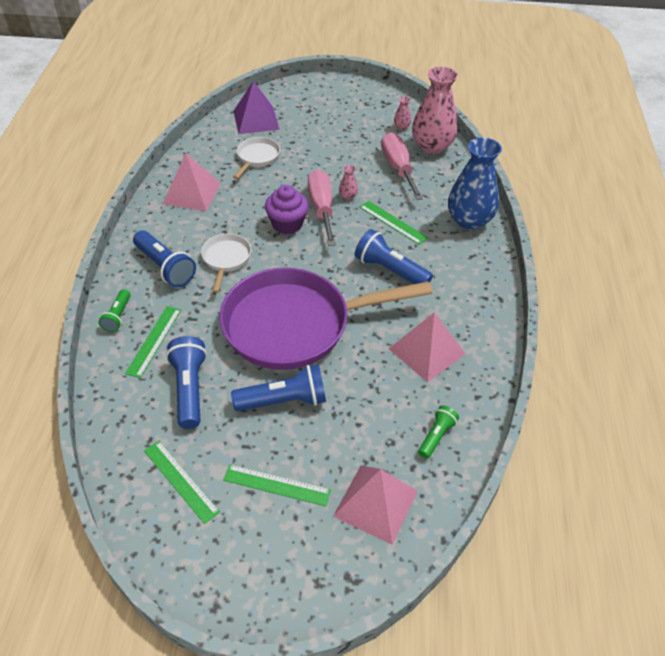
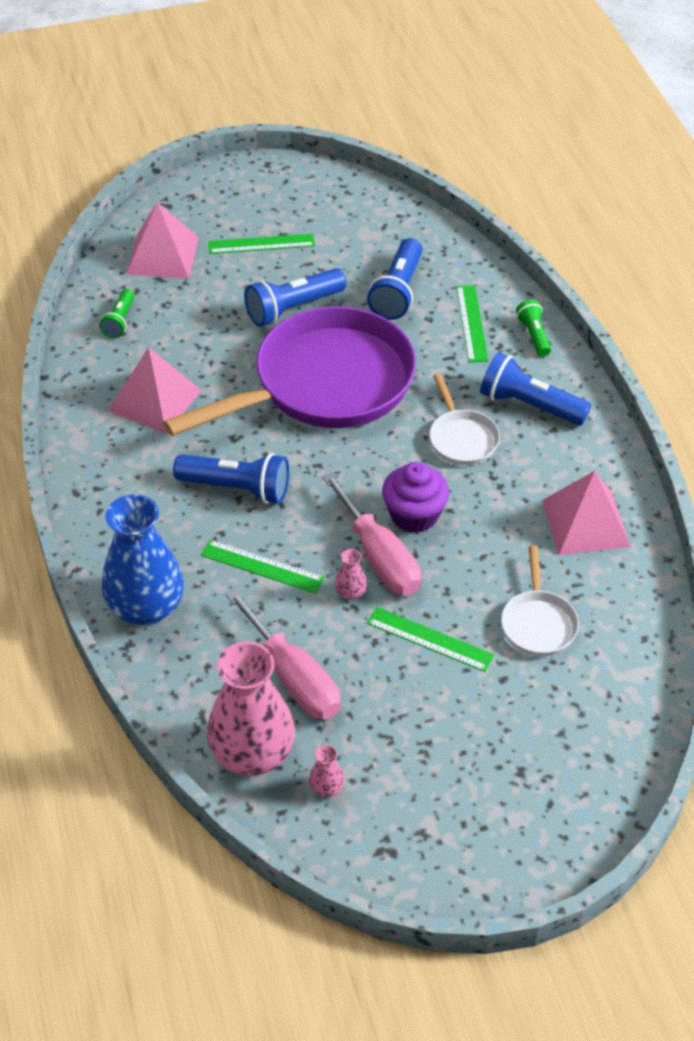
camera: 160 degrees right, 0 degrees up
(181, 480) = (351, 224): green ruler -> green ruler (430, 639)
(189, 389) = (397, 292): blue flashlight -> blue flashlight turned 45 degrees clockwise
(256, 120) = (599, 710): purple pyramid -> none

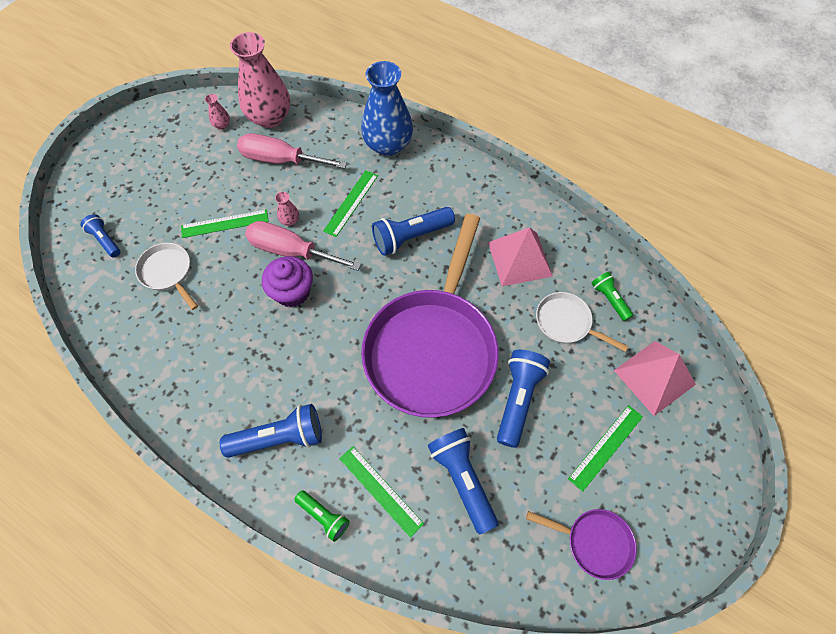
camera: 140 degrees right, 15 degrees up
(262, 566) = (351, 203): green ruler -> green ruler turned 45 degrees counterclockwise
(339, 209) = (594, 542): none -> purple pan
(461, 438) = (306, 371): white pan -> white pan (566, 323)
(585, 523) = (178, 362): pink pyramid -> none
(592, 715) = (105, 240): none -> blue flashlight

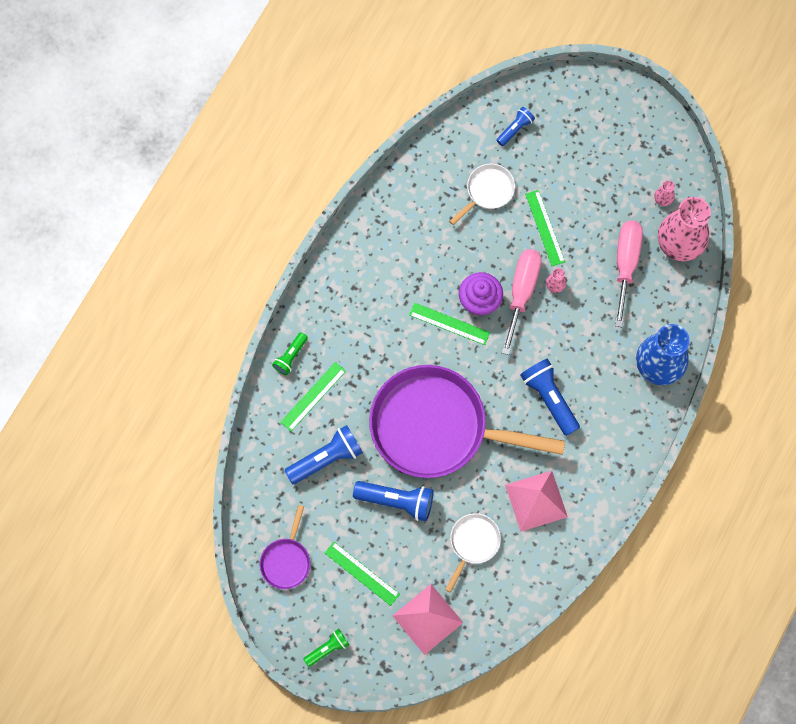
camera: 85 degrees right, 10 degrees up
(279, 438) = (348, 313): blue flashlight -> none
(351, 203) = (582, 338): green ruler -> green ruler (449, 324)
(609, 299) = (501, 583): green flashlight -> green flashlight (327, 649)

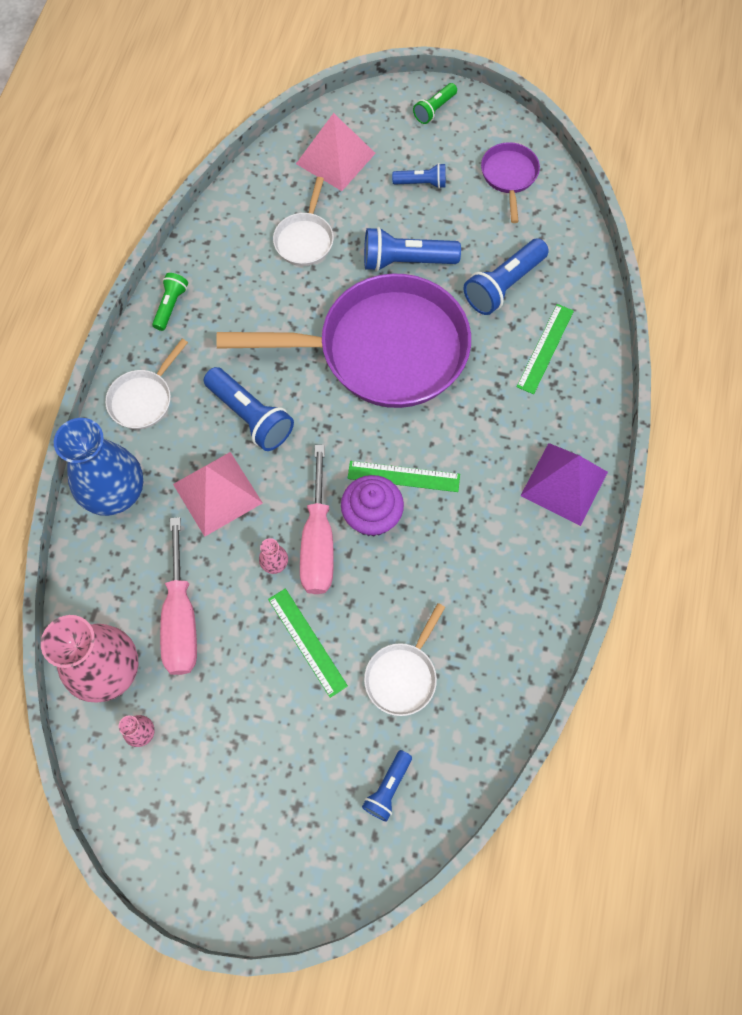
camera: 165 degrees right, 5 degrees down
(290, 356) = (591, 387): green flashlight -> green flashlight (171, 305)
(337, 289) = (564, 483): none -> purple pyramid
(362, 573) = (421, 183): green ruler -> blue flashlight
(536, 501) = (241, 299): pink pyramid -> pink pyramid (217, 493)
(627, 433) = (143, 399): none -> white pan

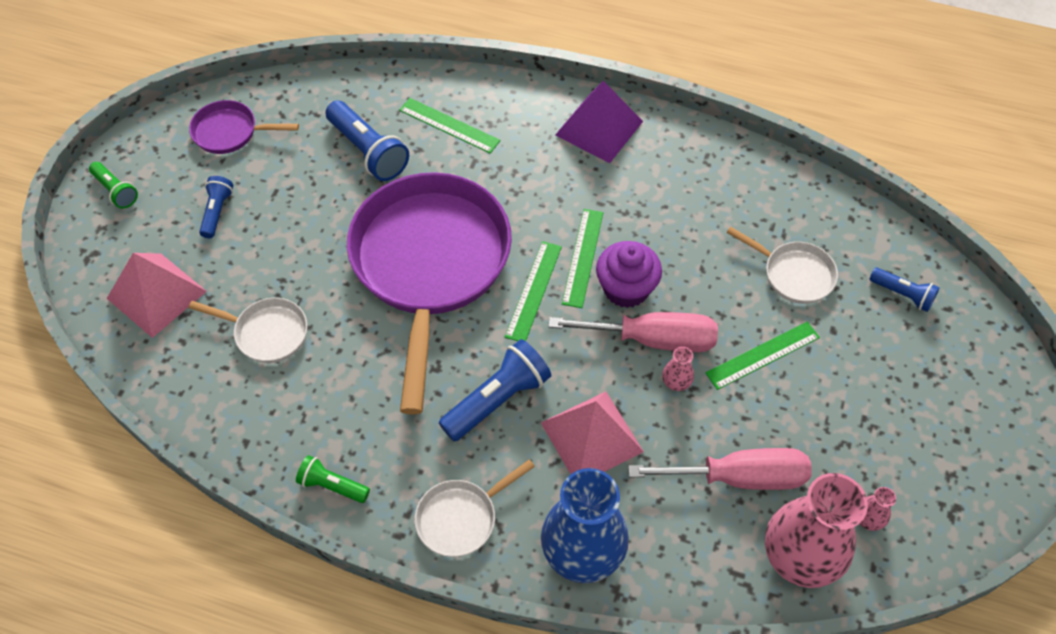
camera: 85 degrees left, 10 degrees down
(143, 399) = (461, 518): white pan -> white pan turned 105 degrees clockwise
(362, 436) = (533, 291): none -> green ruler
(406, 261) = (319, 235): blue flashlight -> none

